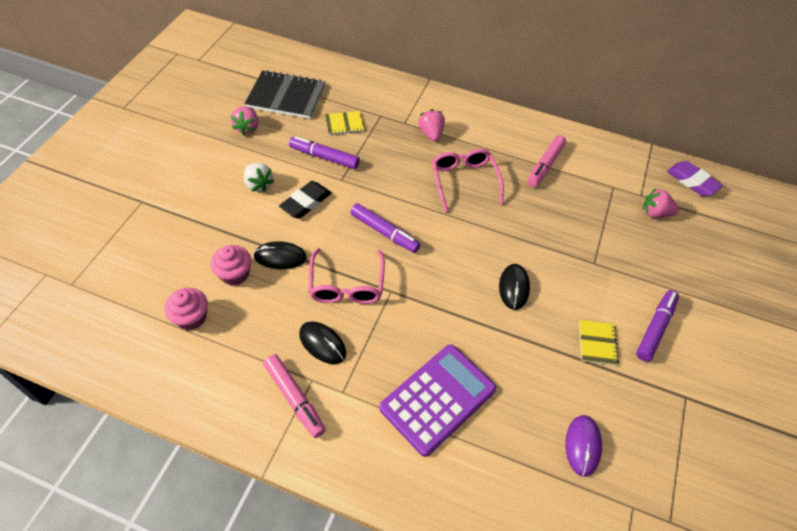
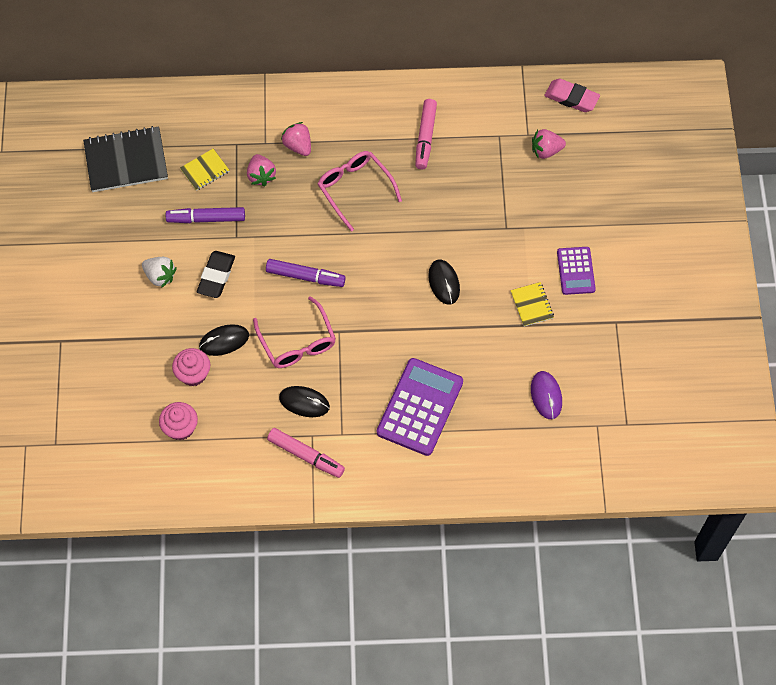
camera: 20 degrees left, 10 degrees up
(247, 128) = (109, 216): pink strawberry -> pink strawberry (261, 176)
(655, 328) = (576, 271): purple marker -> purple calculator
(692, 181) = (571, 98): purple eraser -> pink eraser

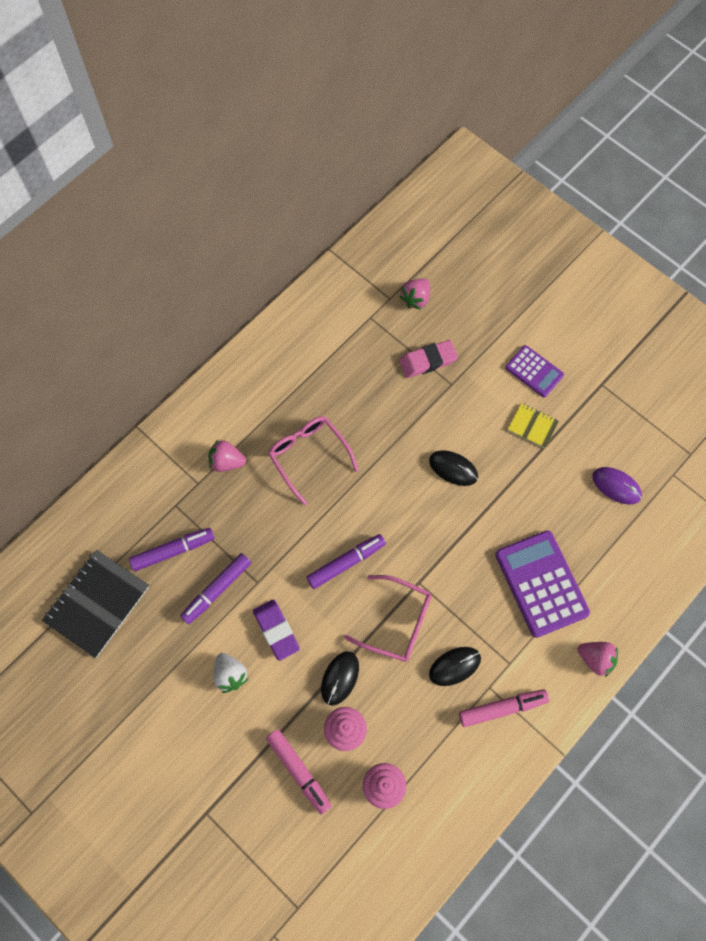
camera: 45 degrees left, 5 degrees up
(160, 276) = (230, 674): white strawberry -> white strawberry turned 75 degrees clockwise
(205, 170) = (173, 551): yellow notebook -> purple marker
(216, 276) = (276, 630): black eraser -> purple eraser
(261, 176) = (223, 513): pink strawberry -> pink strawberry (595, 659)
(355, 189) = (309, 456): pink glasses -> pink glasses turned 45 degrees clockwise
(425, 137) = (318, 367): pink marker -> pink marker (299, 771)
(571, 98) = (391, 243): pink eraser -> pink eraser (428, 361)

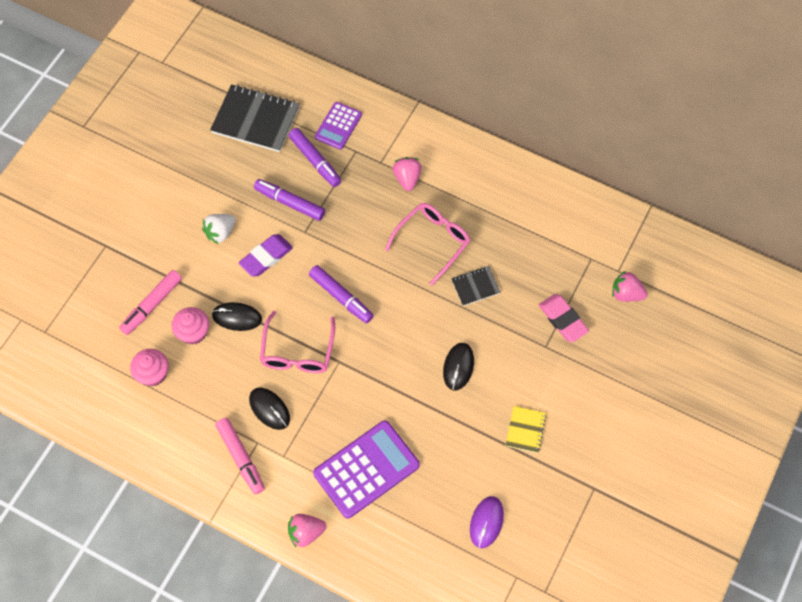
camera: 75 degrees right, 5 degrees down
(370, 429) = (475, 286): none -> black notebook
(534, 371) = (586, 420): purple calculator -> purple calculator (338, 126)
(595, 659) = (306, 533): pink strawberry -> pink strawberry turned 60 degrees clockwise

